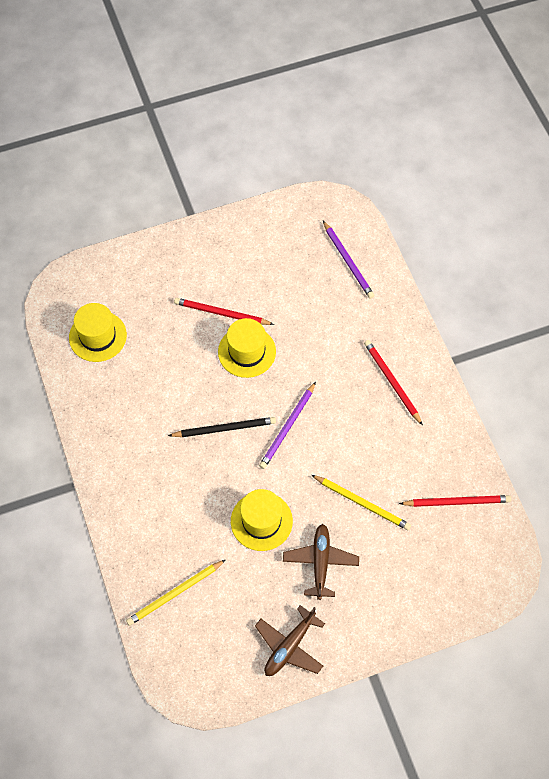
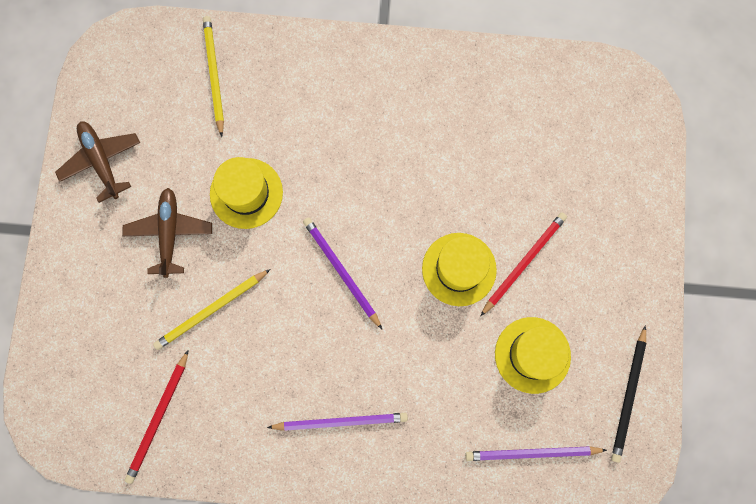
camera: 115 degrees right, 15 degrees up
(97, 336) = (553, 112): yellow hat -> yellow hat (532, 355)
(224, 428) = (373, 202): black pencil -> black pencil (628, 396)
(320, 562) = (170, 233): brown plane -> brown plane turned 120 degrees counterclockwise
(392, 382) = (341, 421): red pencil -> purple pencil

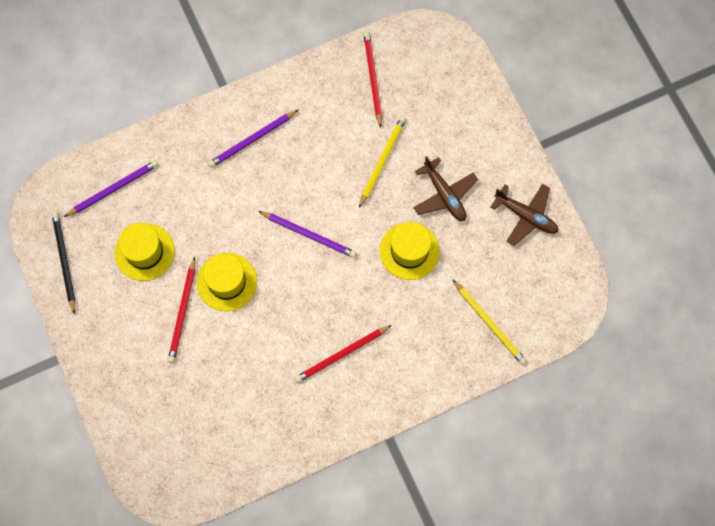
camera: 150 degrees right, 5 degrees down
(381, 126) = (341, 354): none -> red pencil

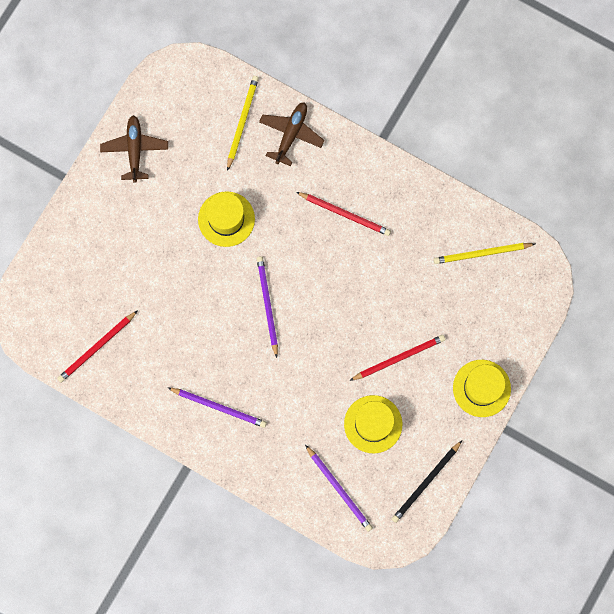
camera: 125 degrees left, 5 degrees up
(113, 189) = (339, 489): purple pencil -> purple pencil turned 150 degrees counterclockwise
(227, 282) = (351, 341): yellow hat -> yellow hat (481, 388)
(382, 161) = (165, 290): yellow pencil -> yellow pencil (482, 253)
(444, 194) = (160, 223): brown plane -> brown plane (291, 134)

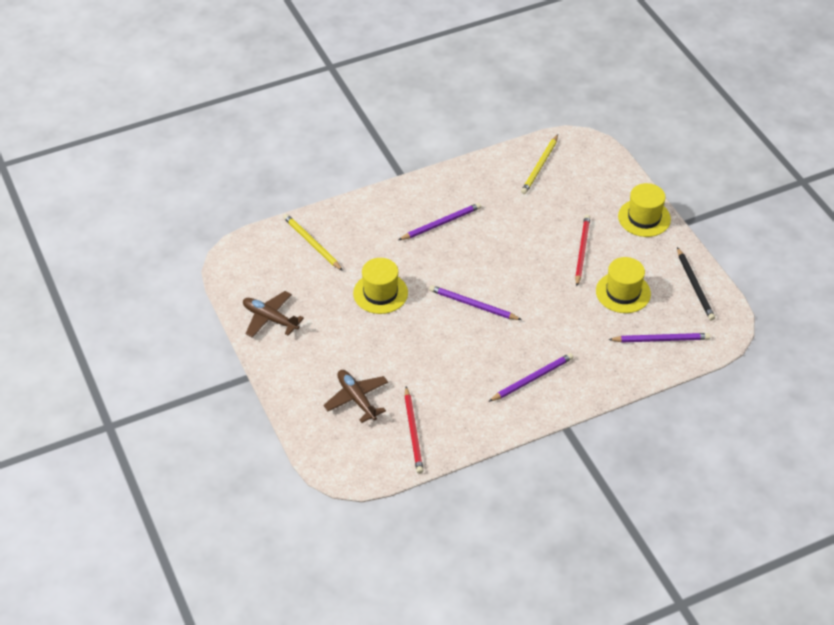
camera: 55 degrees left, 30 degrees down
(291, 134) = (349, 221): brown plane -> brown plane (356, 399)
(345, 214) = (441, 223): red pencil -> purple pencil

